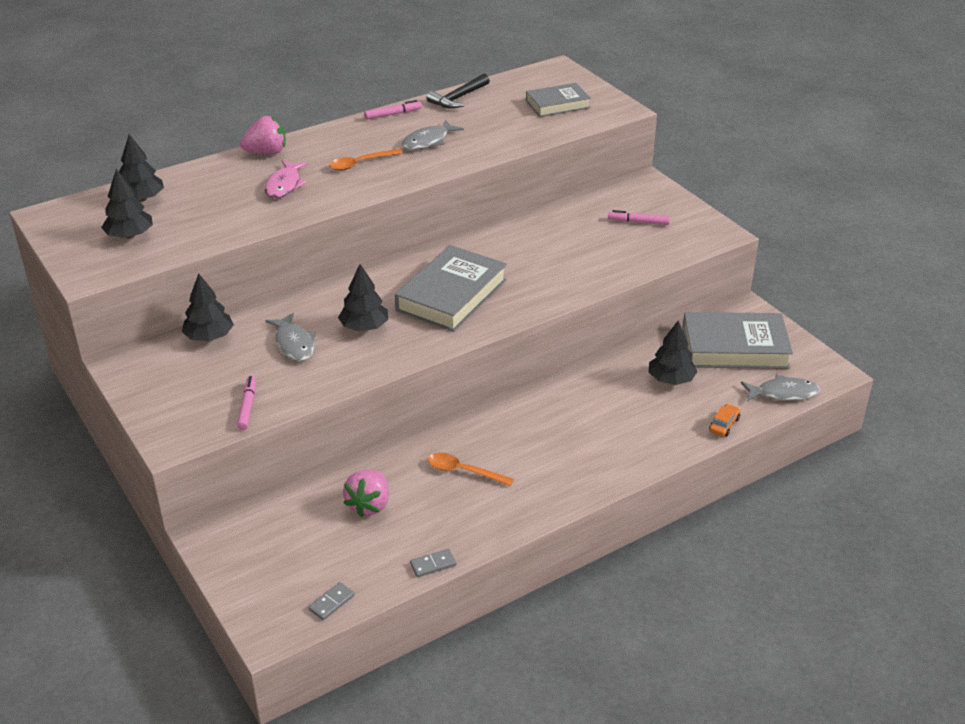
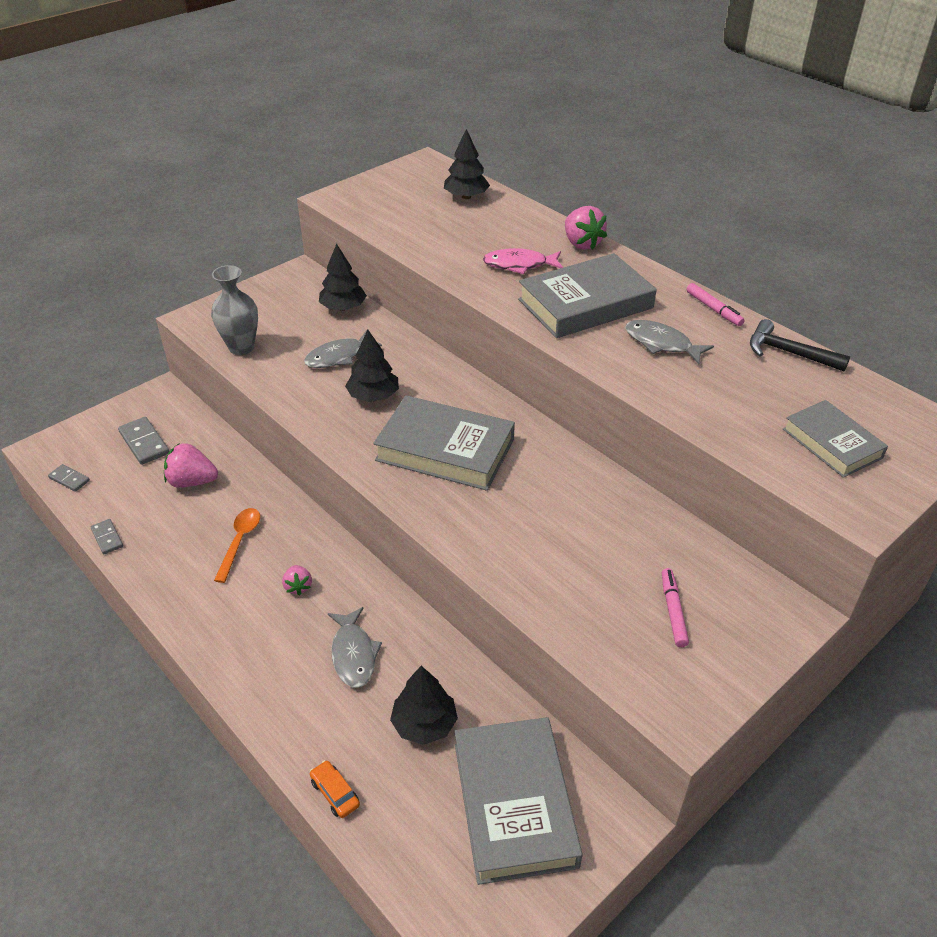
camera: 80 degrees right, 5 degrees up
(129, 235) = (402, 203): black tree -> none
(247, 407) = (241, 348): pink marker -> grey vase
(292, 544) = (144, 443): none -> grey domino
(360, 163) = (585, 304): orange spoon -> grey book
(527, 436) = (298, 586): none -> pink strawberry
(724, 425) = (335, 793): orange car -> orange car turned 150 degrees counterclockwise
(783, 393) = (415, 874): grey fish -> grey fish (353, 654)

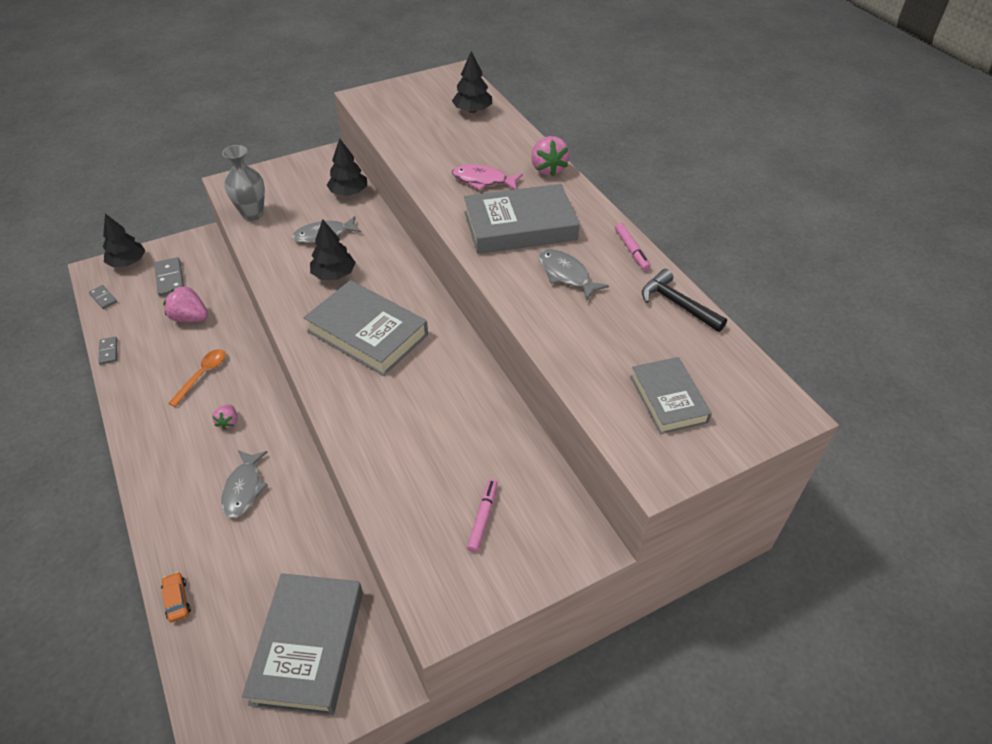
camera: 15 degrees right, 5 degrees up
(424, 724) = (270, 560): black tree -> black tree (128, 262)

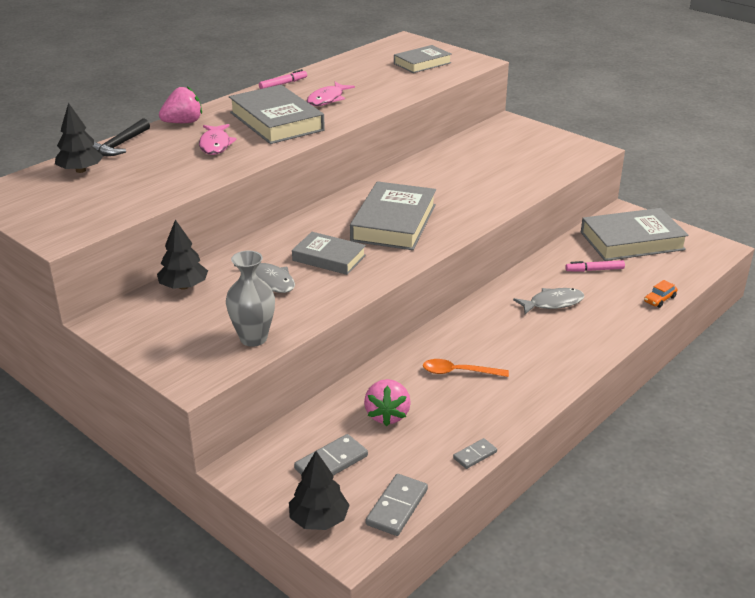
camera: 110 degrees left, 15 degrees down
(103, 298) = (397, 507): grey domino -> grey domino, size x1.63
(228, 422) = (499, 335): pink strawberry -> none
(334, 275) = (329, 258): black tree -> grey book
(483, 518) = (520, 150): pink marker -> pink marker (594, 270)
(566, 275) = (327, 99): grey fish -> pink fish
(677, 304) = (334, 67): black hammer -> black hammer (119, 145)

